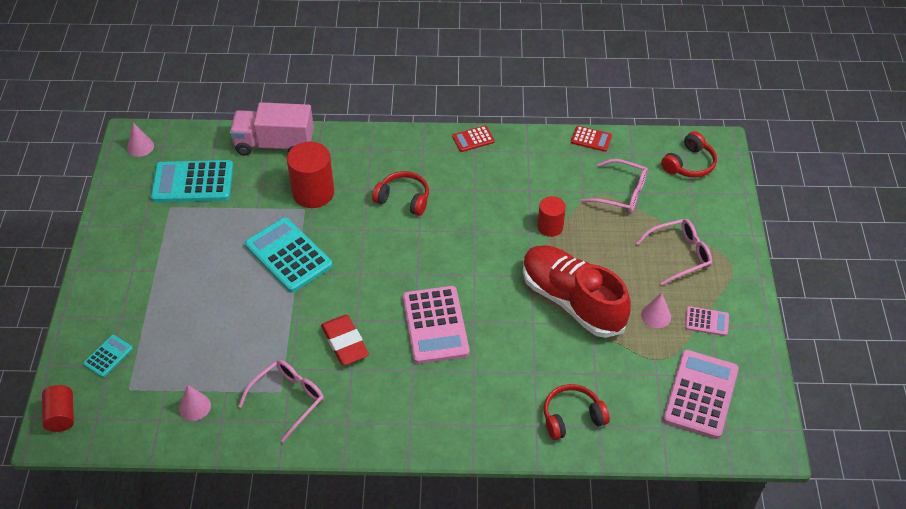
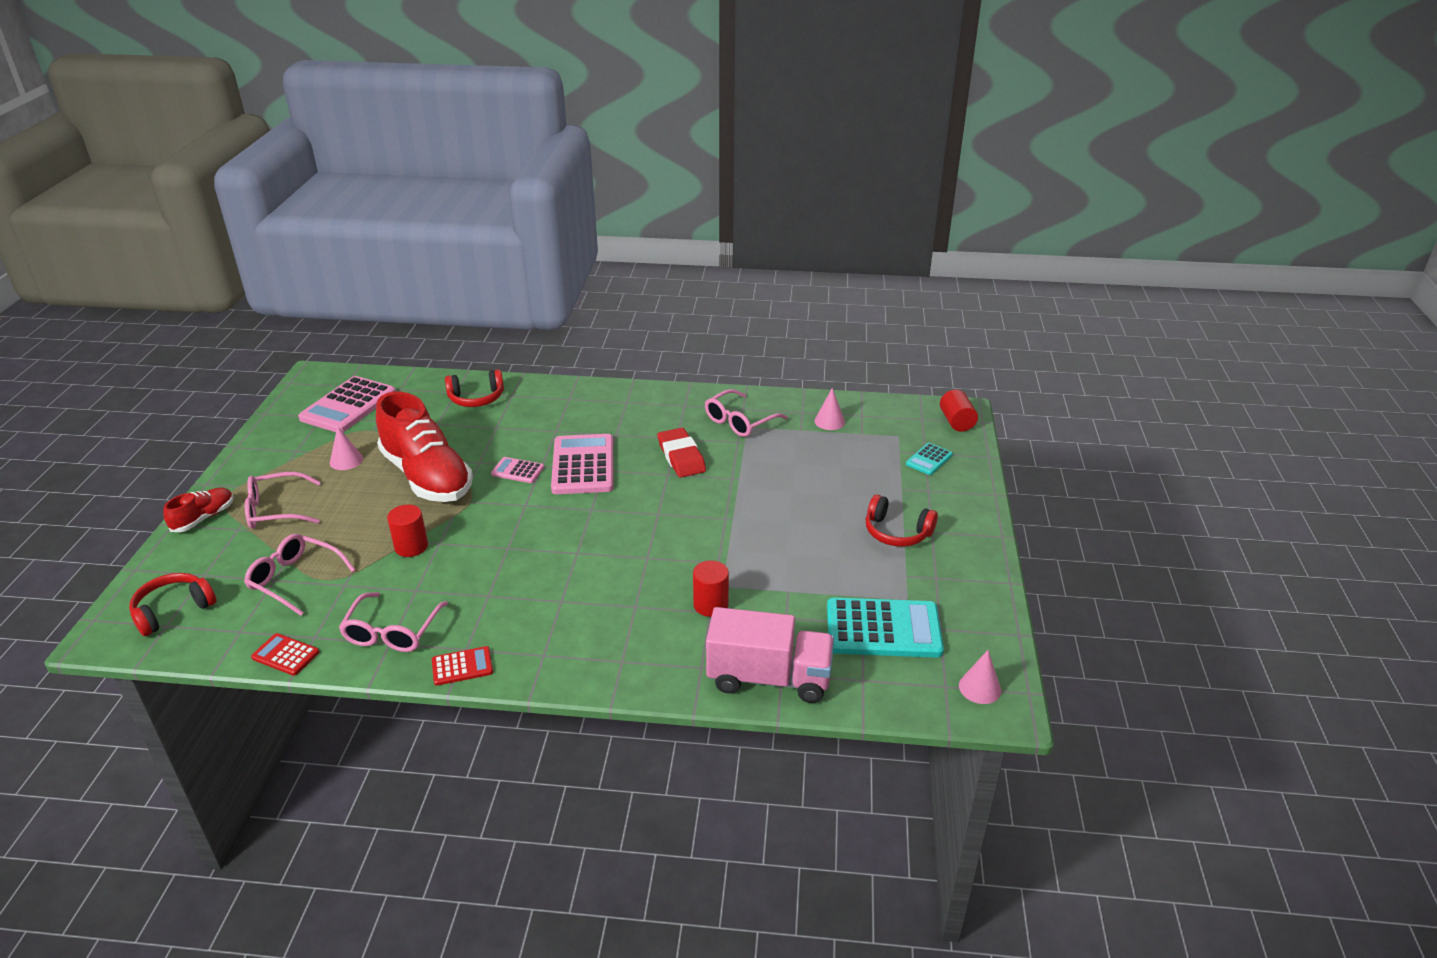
camera: 175 degrees left, 15 degrees down
(288, 255) = (743, 535): turquoise calculator -> none
(313, 193) = (711, 605): red cylinder -> red cylinder, size x0.60
(403, 199) = (588, 589): red headphones -> red headphones (897, 532)
(529, 158) = (392, 632): none -> pink glasses
(706, 321) = (297, 453): pink calculator -> pink calculator (517, 471)
(732, 243) = (204, 518): none -> red shoe

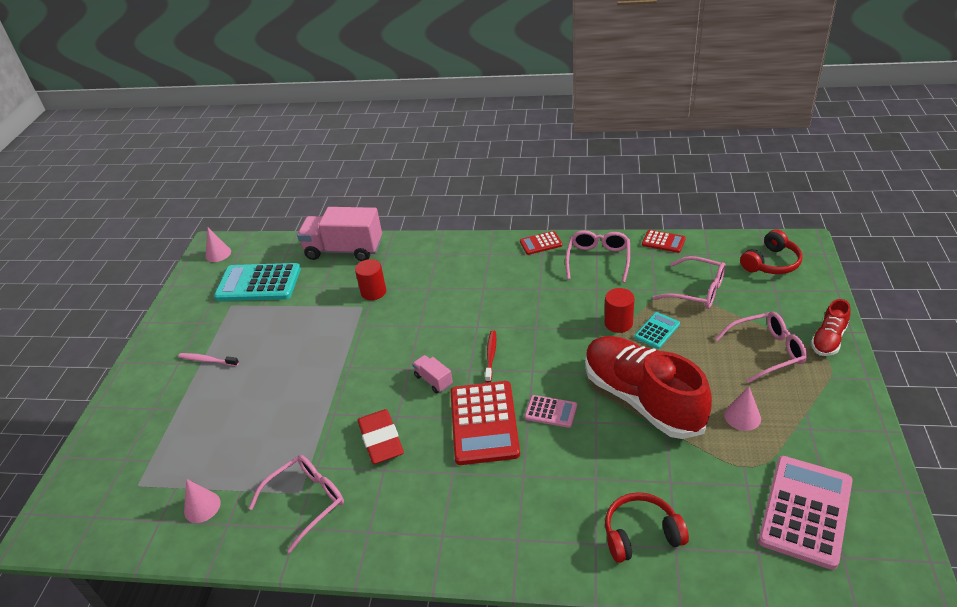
camera: 175 degrees left, 5 degrees up
(566, 521) = (491, 355): none -> red toothbrush
(583, 465) = (484, 423): pink calculator -> red calculator
(630, 501) = (433, 380): none -> pink truck
(897, 532) = (207, 360): red headphones -> pink toothbrush
(929, 459) = (127, 449): turquoise calculator -> turquoise calculator (657, 331)
(956, 422) = (58, 512): red cylinder -> none

